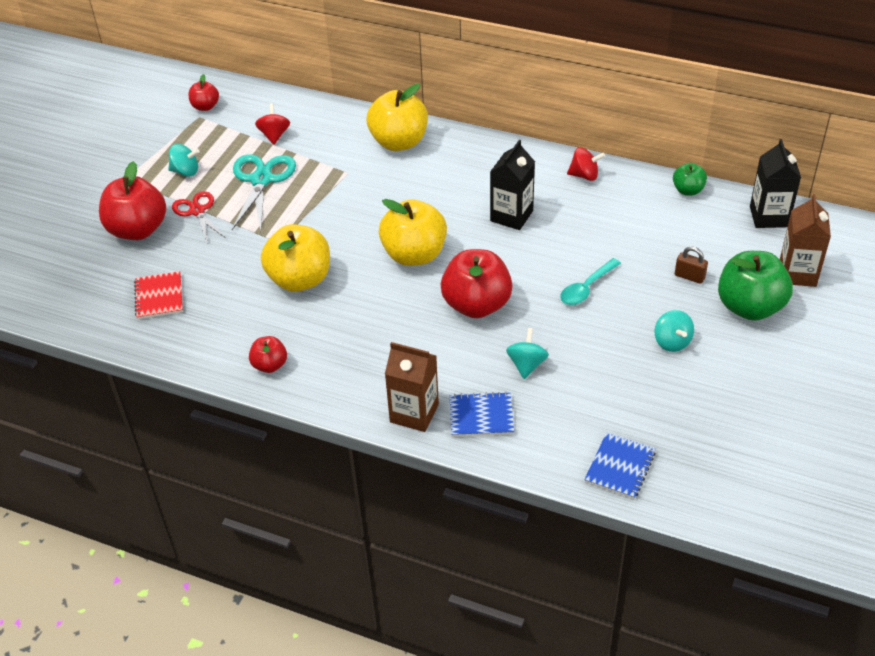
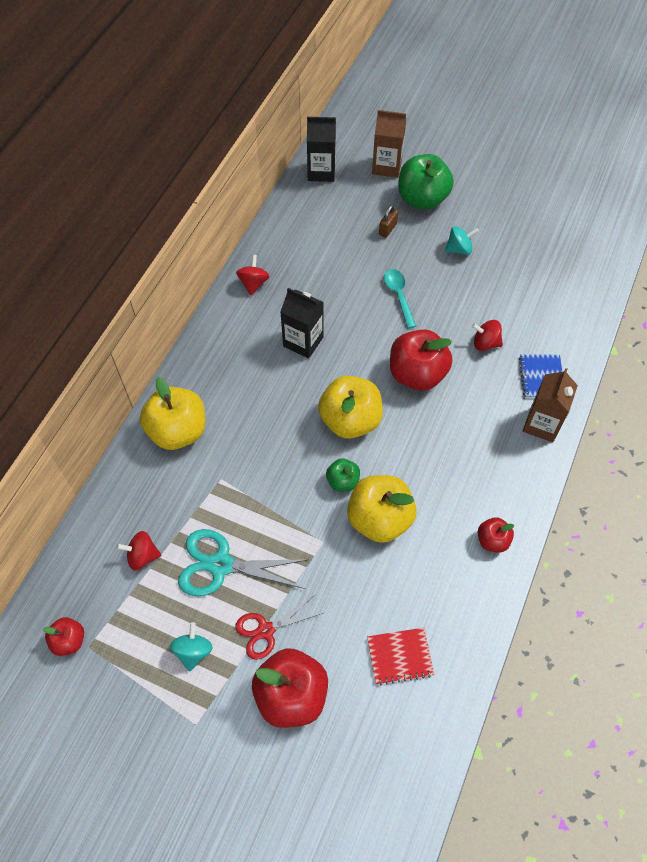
camera: 90 degrees left, 15 degrees up
(526, 364) = (485, 343): turquoise spinning top -> red spinning top
(586, 288) = (398, 296): turquoise spoon -> turquoise spoon turned 150 degrees counterclockwise
(620, 467) = (583, 294): blue notebook -> none
(688, 190) = (283, 216): green apple -> green apple (343, 481)

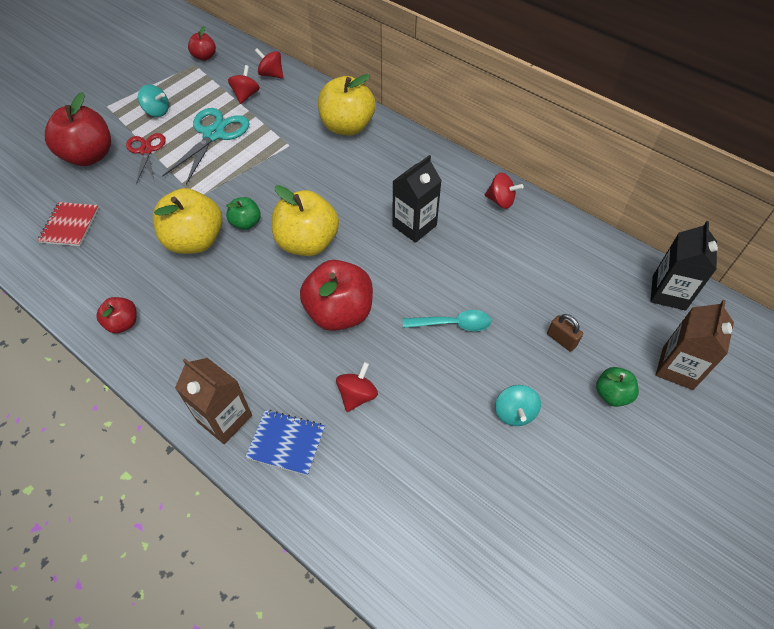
camera: 105 degrees right, 5 degrees down
(96, 541) = (271, 74): none -> red spinning top
(422, 199) = (612, 394): green apple -> green apple, size x0.52

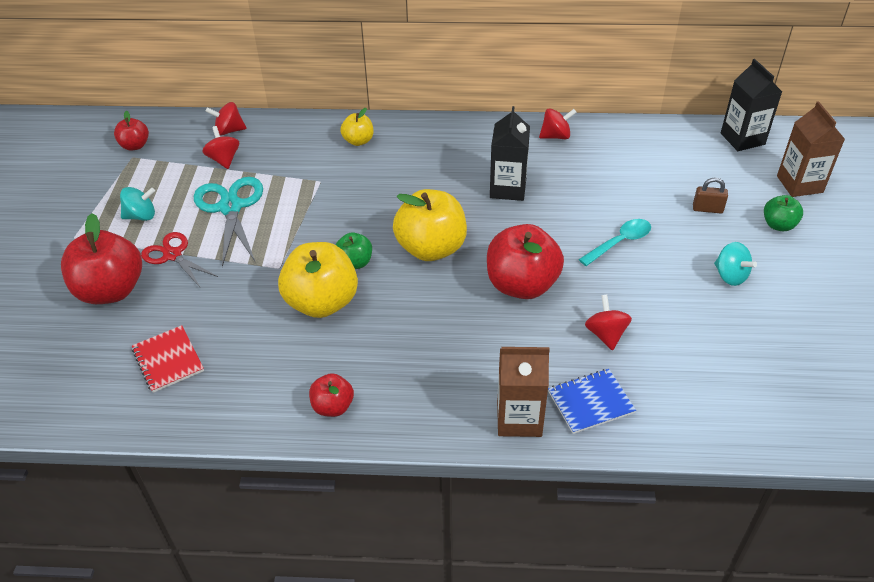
camera: 35 degrees left, 10 degrees down
(347, 127) = (358, 141): yellow apple -> yellow apple, size x0.52

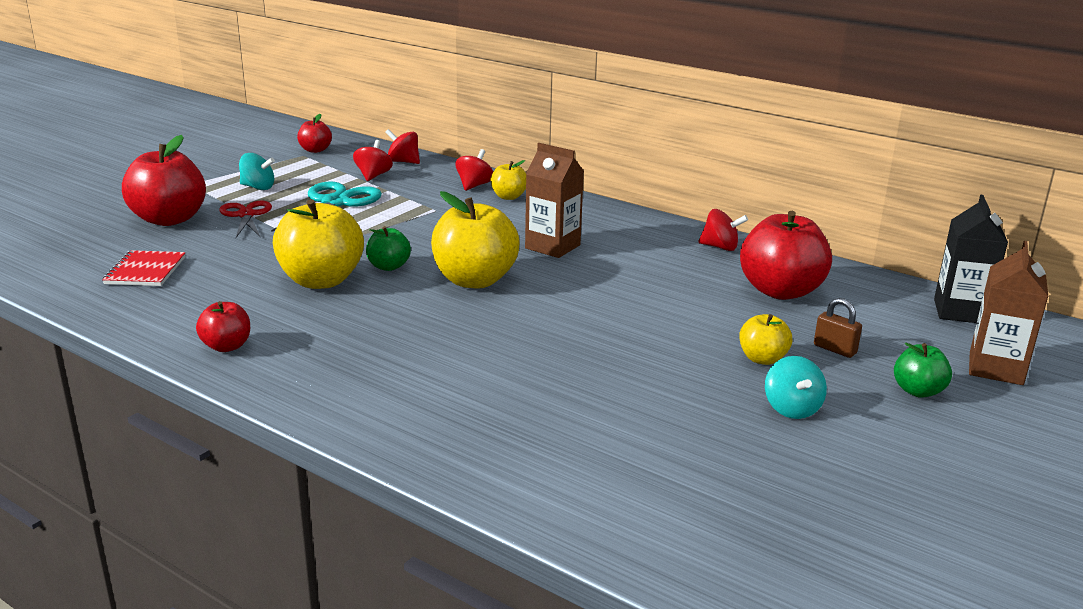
camera: 30 degrees right, 20 degrees down
(508, 188) = (613, 266): black carton -> none
(519, 418) = (384, 422): brown carton -> brown carton (552, 247)
(522, 285) = (529, 333): red apple -> red apple (780, 291)
(590, 402) = (477, 441): blue notebook -> none
(606, 334) = (570, 399): red spinning top -> red spinning top (474, 186)
(619, 242) = (686, 339): turquoise spoon -> none
(677, 239) = (762, 359): none -> yellow apple

